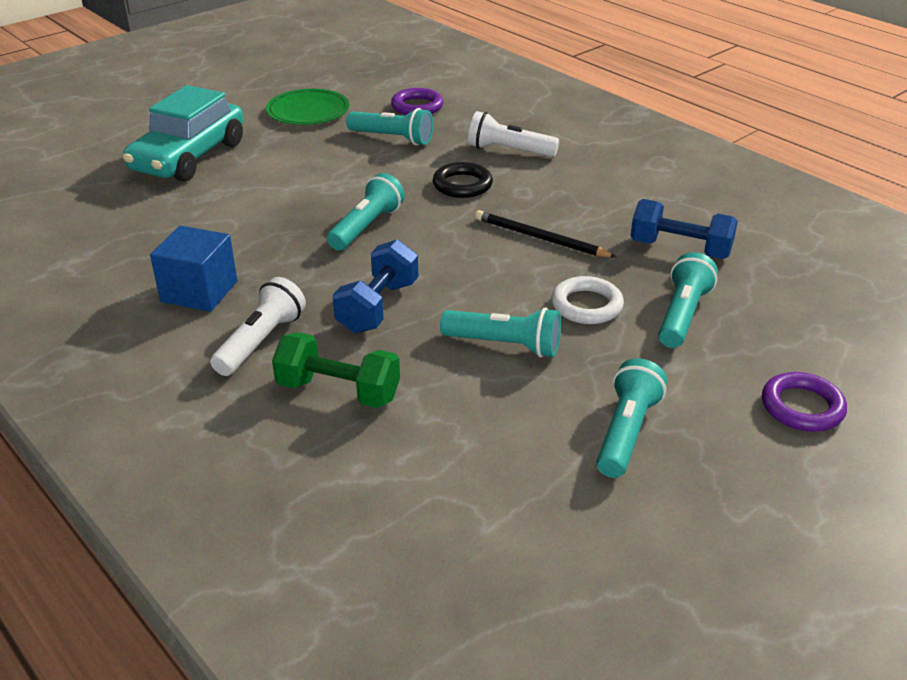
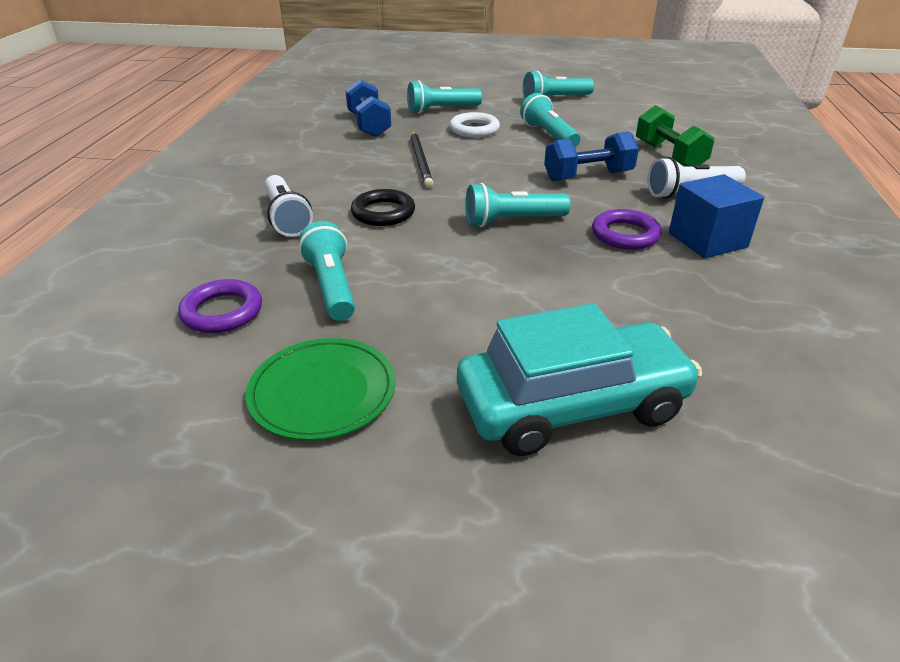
camera: 130 degrees left, 0 degrees up
(802, 407) = (473, 80): purple ring -> purple ring (625, 234)

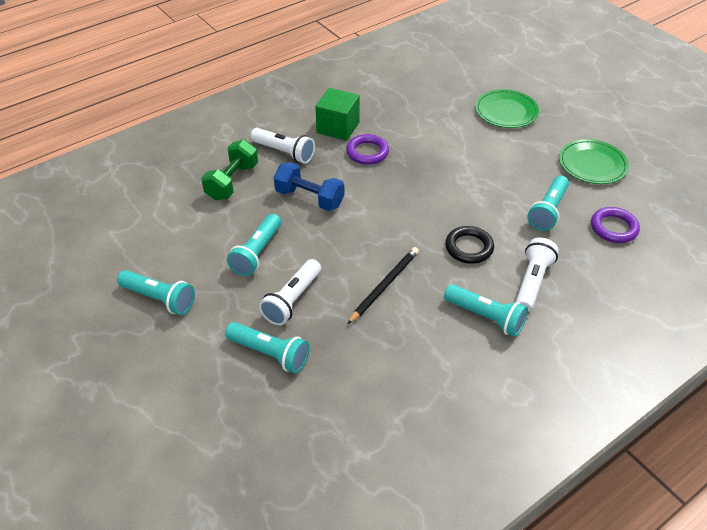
camera: 135 degrees left, 10 degrees up
(369, 125) = (360, 373): blue dumbbell -> none
(474, 129) = (292, 300): white ring -> white flashlight
(512, 221) = (407, 194): turquoise flashlight -> turquoise flashlight (485, 317)
(572, 405) = (506, 111): turquoise car -> green plate
(707, 240) = (338, 127): blue cube -> green cube

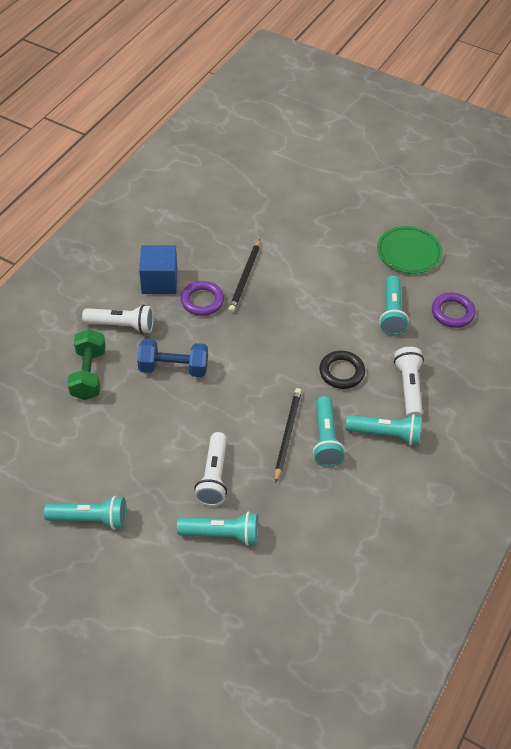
camera: 25 degrees left, 5 degrees up
(257, 253) = (155, 441): turquoise flashlight -> turquoise flashlight (325, 439)
(338, 127) = (159, 281): green cube -> blue cube
(417, 144) = (245, 278): none -> black pencil
(506, 111) = (309, 216): green plate -> none

